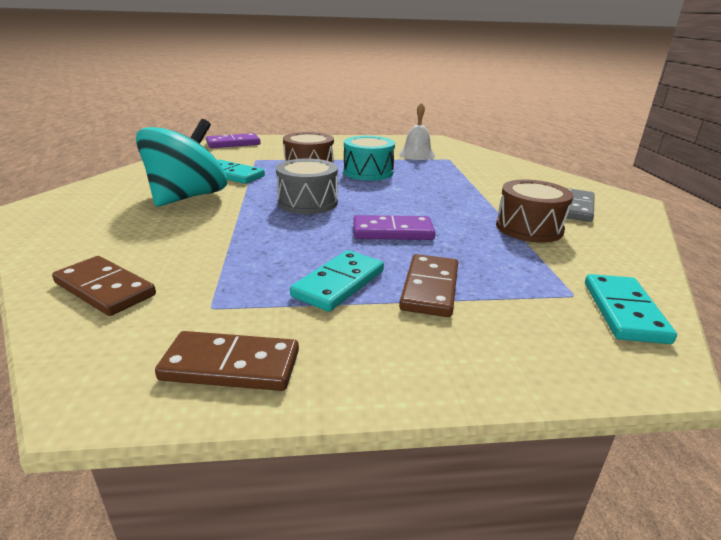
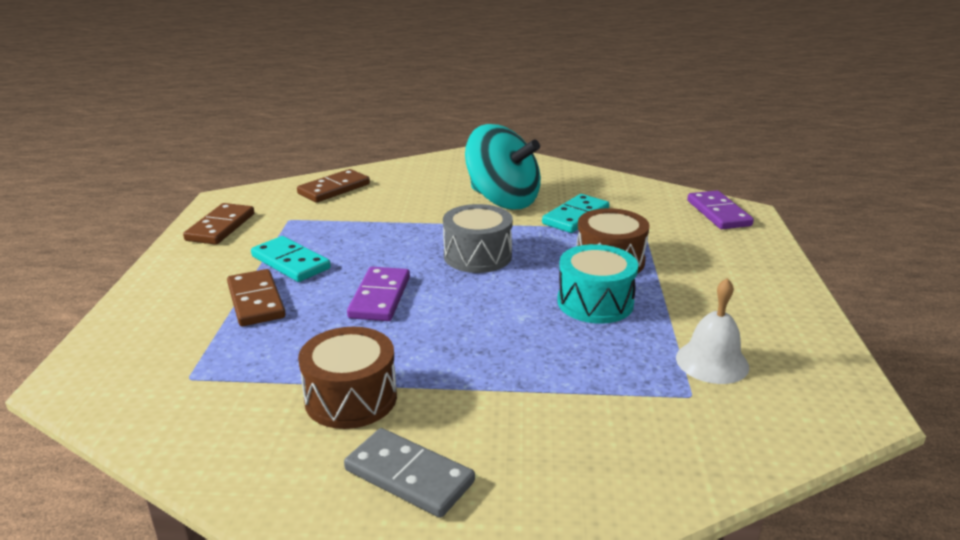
camera: 100 degrees right, 0 degrees up
(430, 288) = (255, 301): brown domino -> brown domino turned 45 degrees clockwise
(624, 311) = (141, 398): turquoise domino -> none

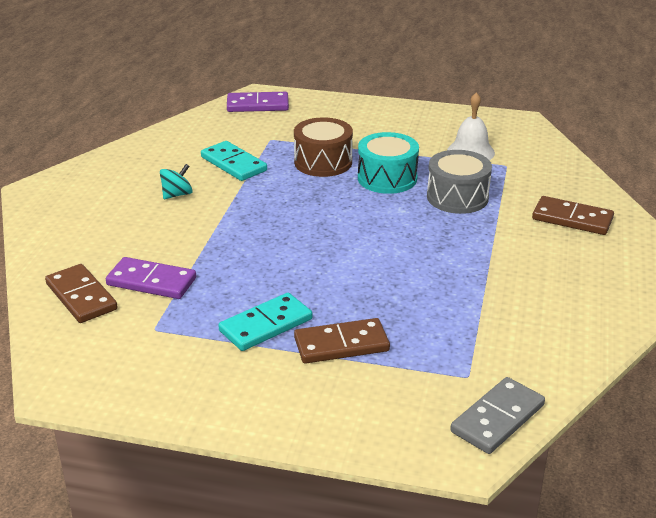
camera: 80 degrees left, 5 degrees up
(220, 227) = (150, 381): brown domino -> brown domino (572, 219)
(351, 398) = (502, 292): brown drum -> none
(380, 297) = (353, 273): purple domino -> purple domino (151, 281)
(409, 476) = (586, 271): grey domino -> grey domino (497, 418)
(477, 256) = (292, 219): grey drum -> grey drum (457, 197)
(502, 200) = (177, 195): turquoise spinning top -> turquoise spinning top, size x0.40

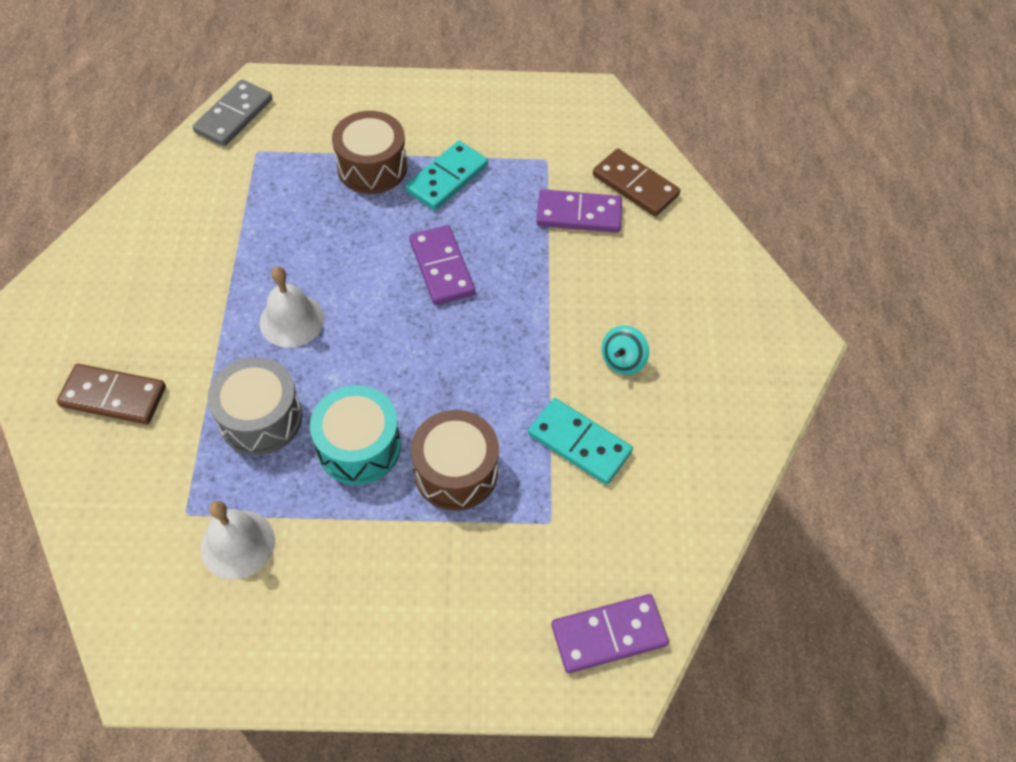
camera: 165 degrees right, 25 degrees up
(296, 260) = (441, 267): none -> purple domino
(341, 345) = (372, 167): brown domino -> brown drum
(432, 243) = (292, 320): none -> white bell

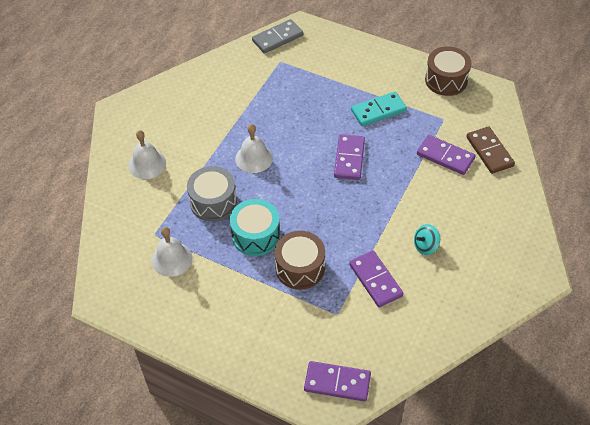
camera: 30 degrees right, 5 degrees down
(113, 396) = (147, 164): brown domino -> white bell
(372, 167) = (339, 90): brown drum -> brown drum (446, 80)
(579, 443) = (375, 280): turquoise domino -> purple domino

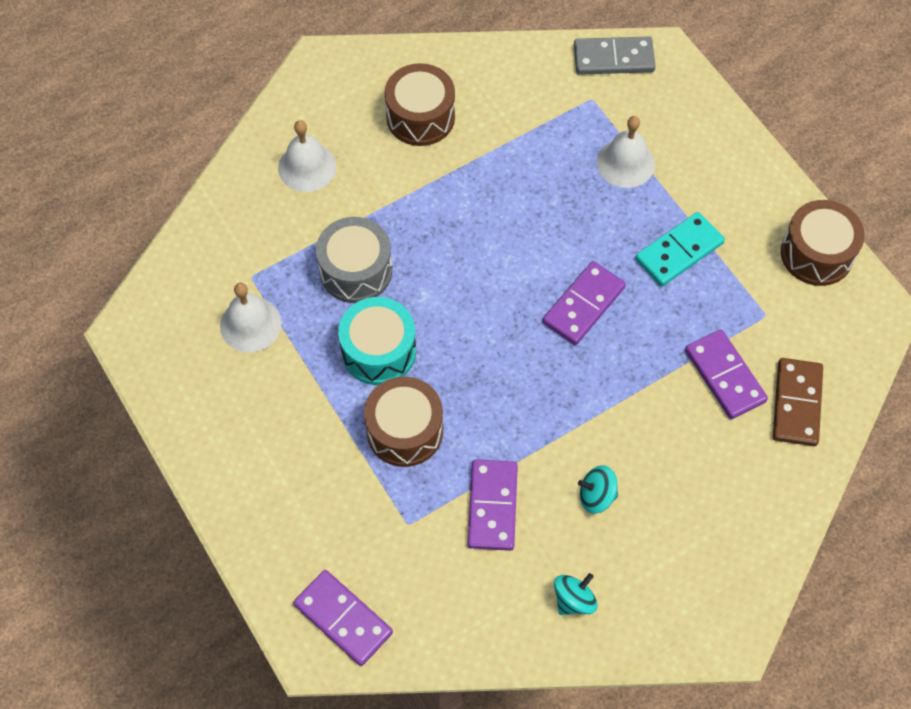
camera: 30 degrees right, 10 degrees up
(194, 110) = (420, 117): none -> brown drum
(254, 158) = (453, 233): white bell -> white bell (625, 163)
(378, 110) = (679, 251): turquoise domino -> turquoise domino turned 45 degrees counterclockwise
(452, 303) = (574, 600): none -> turquoise spinning top

